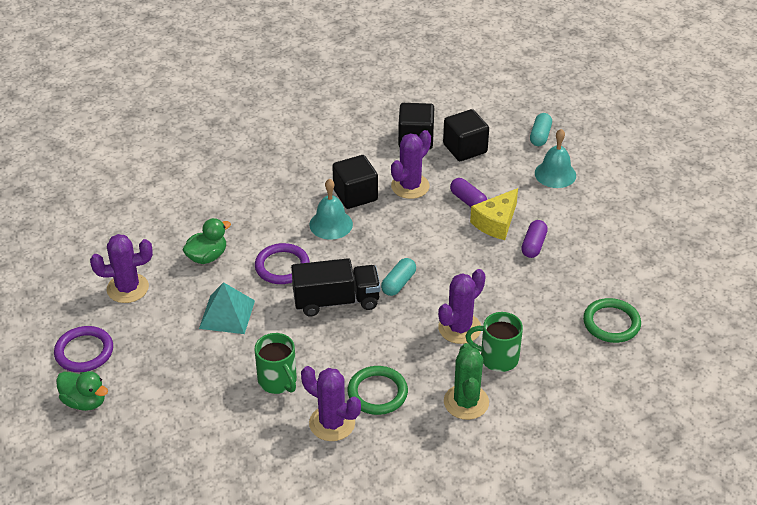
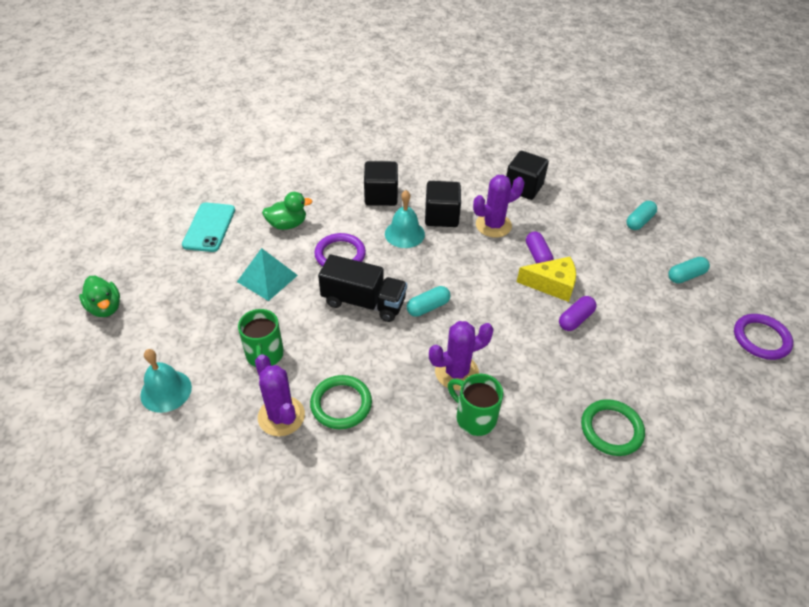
camera: 25 degrees right, 5 degrees up
(84, 352) = (138, 266): purple ring -> purple ring (761, 339)
(127, 288) = (209, 227): purple cactus -> turquoise phone
(465, 148) = (562, 209): black cube -> black cube (381, 196)
(466, 402) = (416, 450): green cactus -> none
(496, 222) = (552, 285): yellow cheese -> yellow cheese turned 150 degrees counterclockwise
(555, 174) = (634, 260): turquoise bell -> turquoise bell (166, 391)
(605, 173) = (685, 276): none -> turquoise capsule

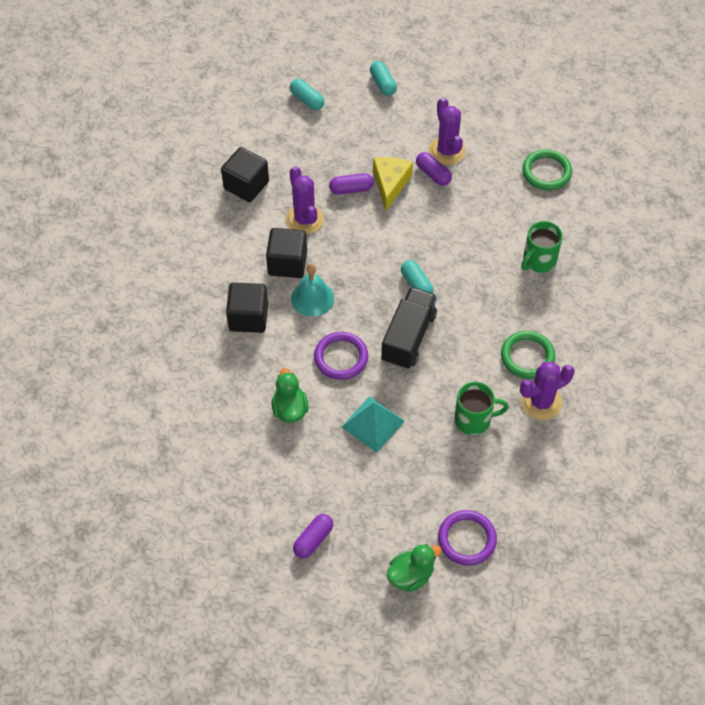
camera: 85 degrees left, 10 degrees up
(157, 243) = (313, 540): none -> purple capsule
(166, 391) = (516, 499): turquoise bell -> none
(209, 227) = (289, 488): turquoise phone -> none
(456, 372) = (492, 269): purple cactus -> purple cactus (447, 151)
(761, 339) = (456, 54): purple ring -> purple ring (467, 539)

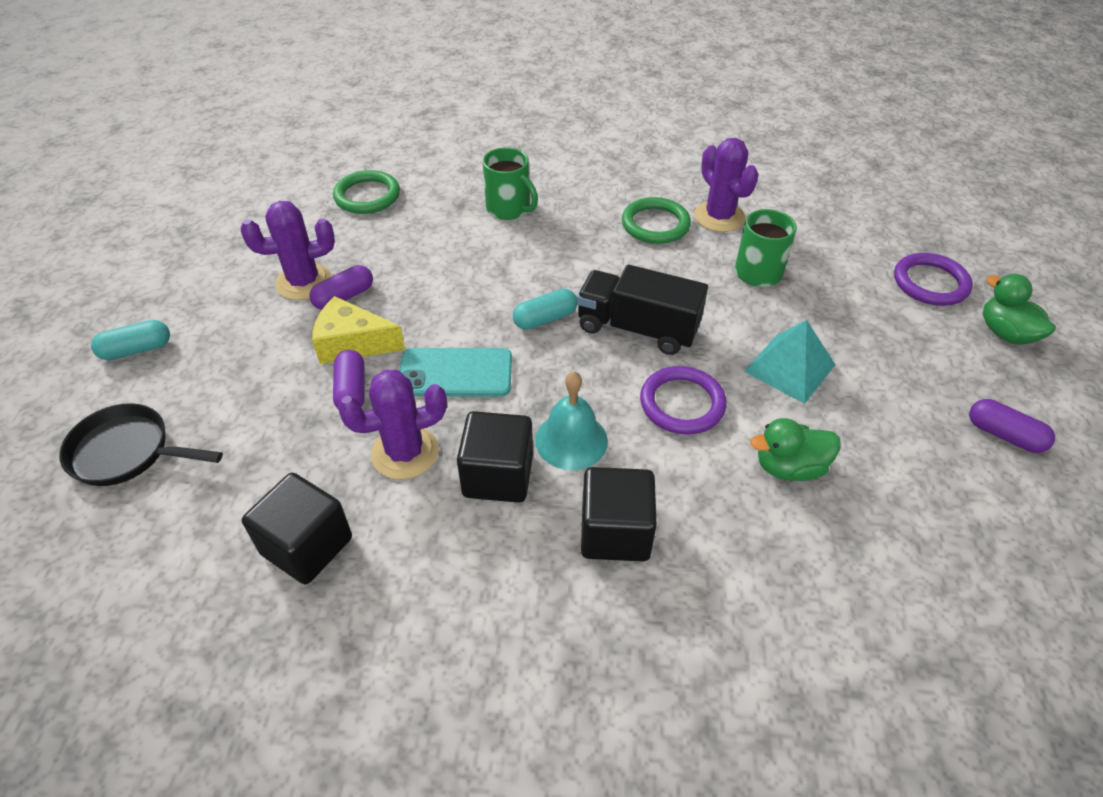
camera: 90 degrees left, 10 degrees down
(307, 100) = (127, 452): turquoise capsule -> black pan
(366, 238) = (455, 373): none -> turquoise phone

